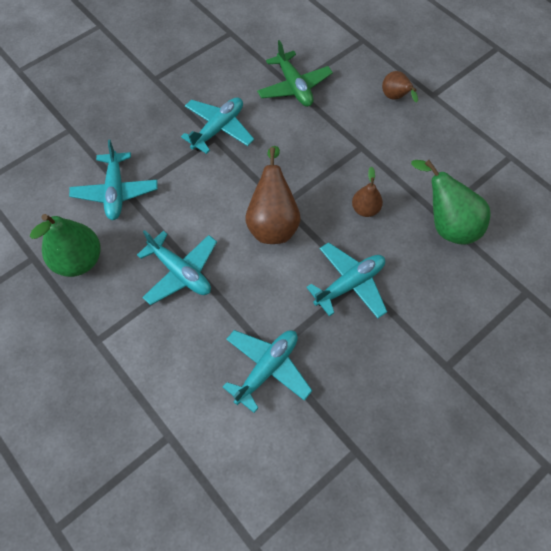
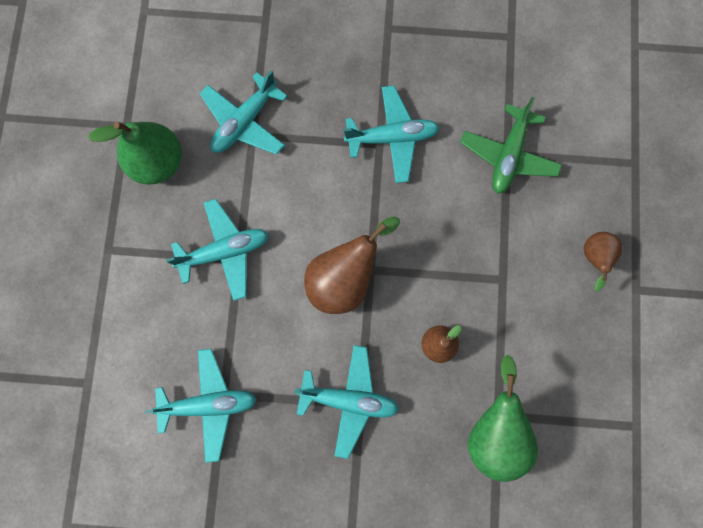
camera: 45 degrees right, 15 degrees up
(180, 272) = (225, 251): turquoise plane -> turquoise plane turned 105 degrees counterclockwise

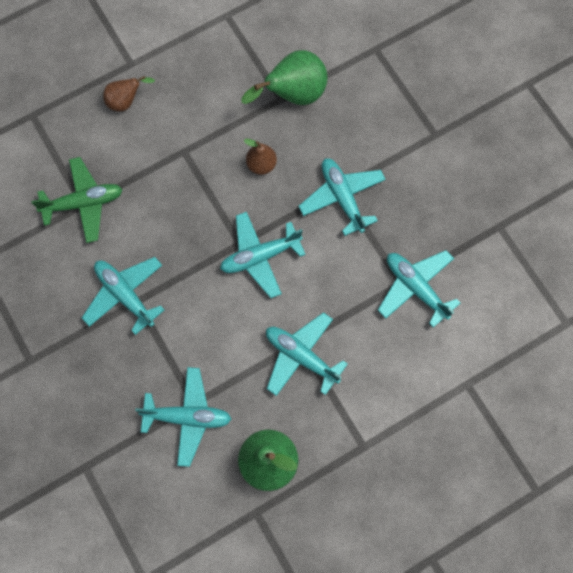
camera: 125 degrees left, 5 degrees down
(344, 279) = (260, 256): brown pear -> turquoise plane

